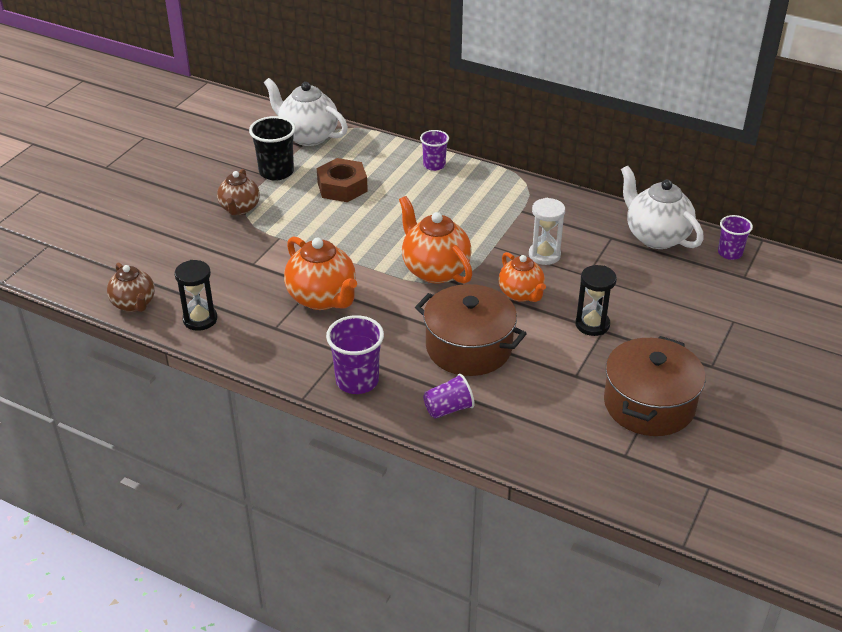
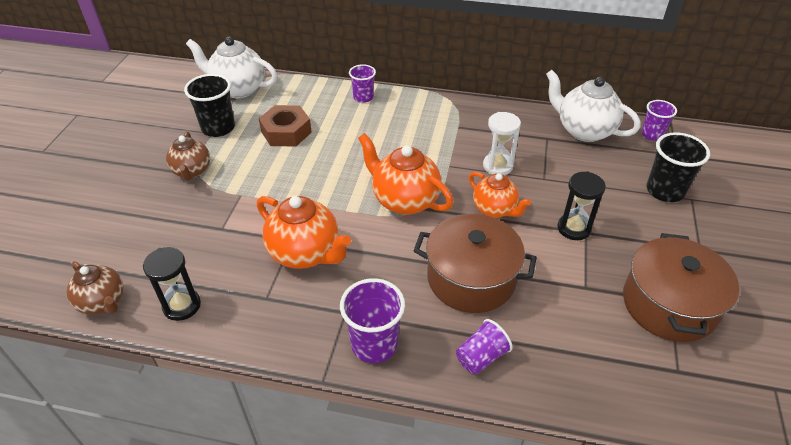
camera: 15 degrees left, 5 degrees up
(709, 308) = (665, 191): none -> black cup

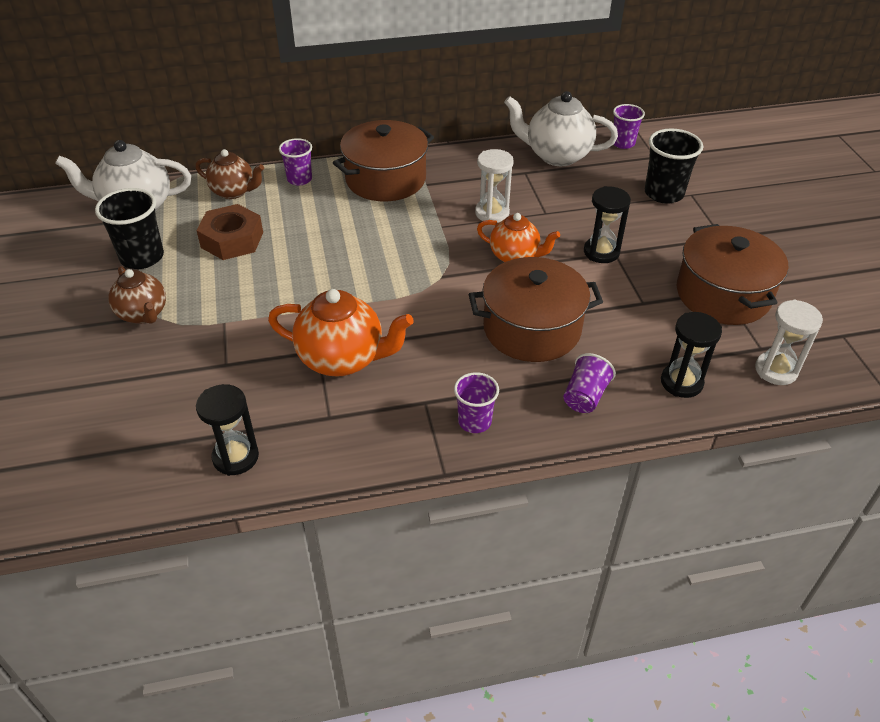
camera: 25 degrees left, 0 degrees up
(103, 302) = (134, 486): brown teapot -> brown teapot (233, 192)
(374, 344) = (474, 421): purple cup -> purple cup, size x0.64
(404, 200) = (416, 274): orange teapot -> none
(428, 114) = (385, 179): none -> brown pot
(578, 376) = (681, 382): none -> black hourglass
(681, 399) = (776, 370): none -> white hourglass

